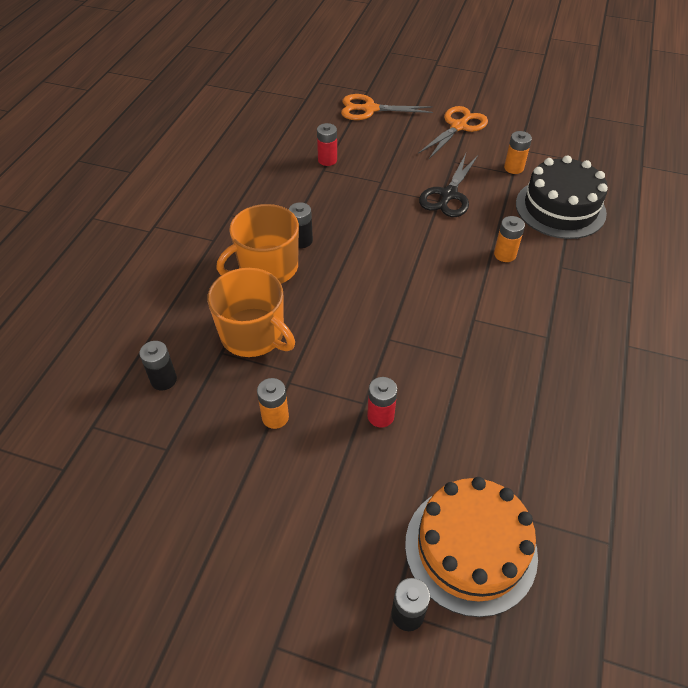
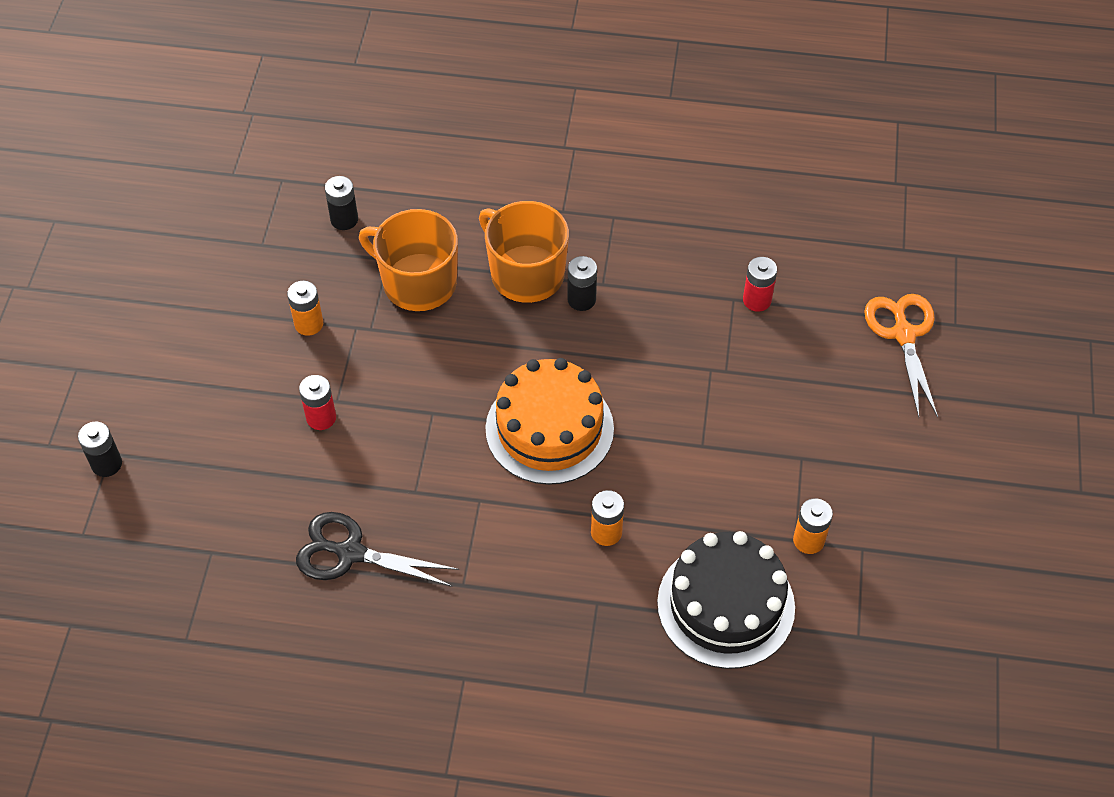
camera: 80 degrees right, 5 degrees up
(254, 334) = (417, 282): orange mug -> orange mug turned 90 degrees clockwise
(448, 195) = (718, 456): black scissors -> black scissors (350, 553)
(458, 126) = (896, 459): orange scissors -> none
(470, 548) = (173, 512): orange cake -> orange cake (549, 429)

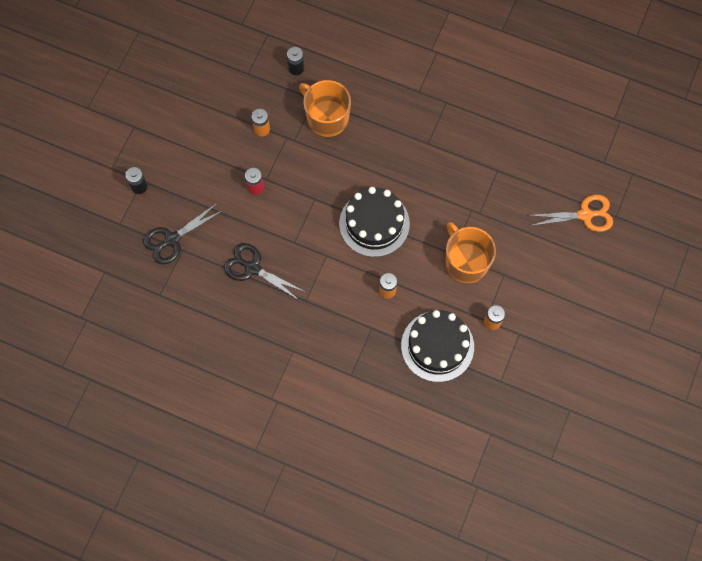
camera: 15 degrees right, 15 degrees up
(187, 539) = (172, 239): none -> black scissors
(525, 274) = (387, 126): orange mug -> orange mug (466, 262)
(549, 429) = (374, 223): orange cake -> black cake
(581, 299) = (413, 150): black battery -> none
(757, 300) = (510, 174): red battery -> none
(903, 334) = (585, 215): orange scissors -> orange scissors turned 75 degrees clockwise

